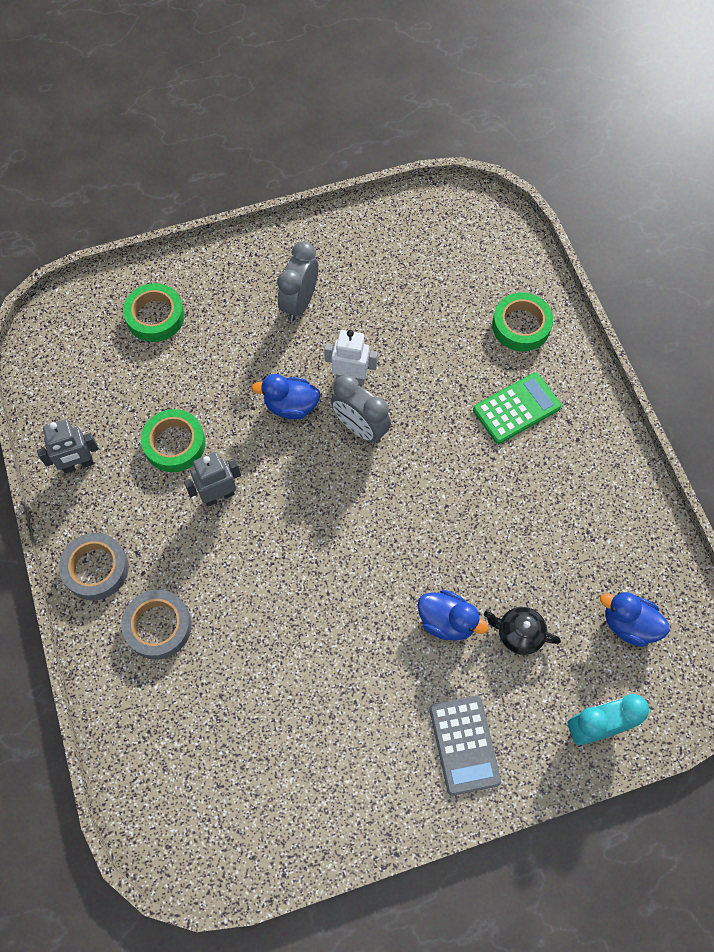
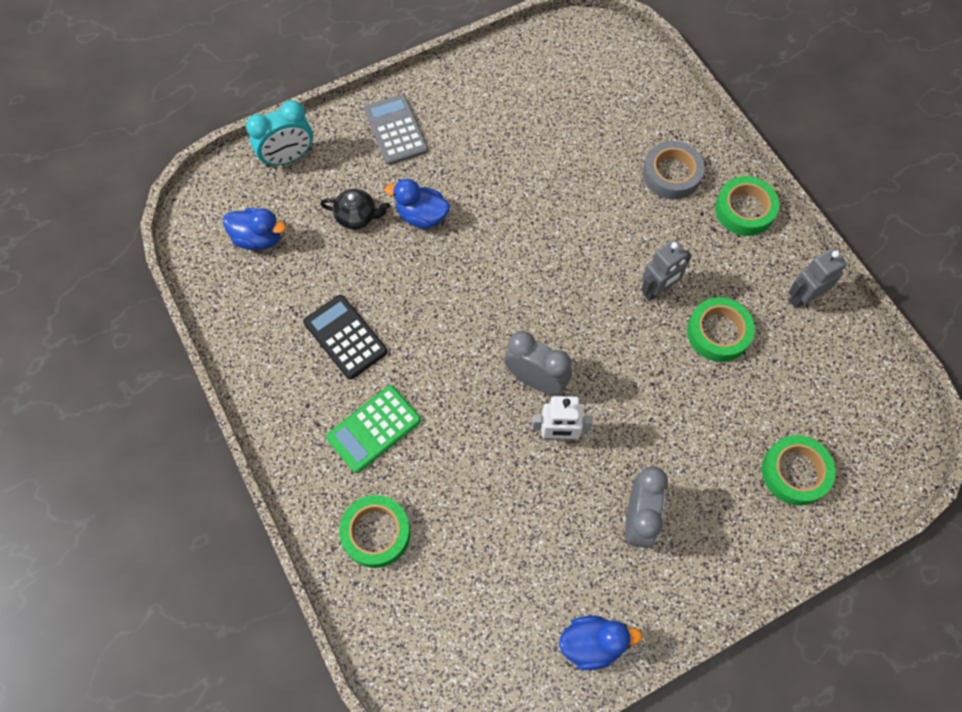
camera: 170 degrees right, 0 degrees up
(96, 569) = (744, 210): grey tape -> green tape
(291, 406) = (613, 392): blue duck -> blue duck (592, 644)
(538, 498) = (345, 337): none -> black calculator

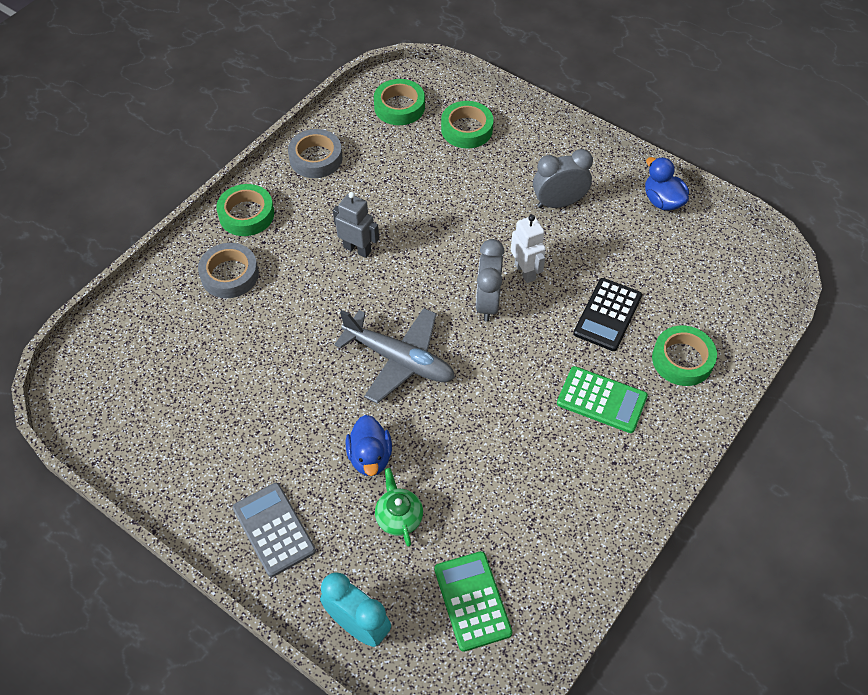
camera: 115 degrees left, 10 degrees down
(258, 238) = (472, 601): blue duck -> green calculator
(345, 337) = (532, 463): black calculator -> black calculator (607, 315)
(357, 216) = (399, 516): black teapot -> green teapot
(396, 130) = (274, 529): grey calculator -> grey calculator turned 105 degrees clockwise
(507, 276) = (400, 360): none -> grey plane
(718, 333) = (376, 200): green tape -> green tape (399, 107)
(803, 297) = (316, 158): grey robot -> grey tape

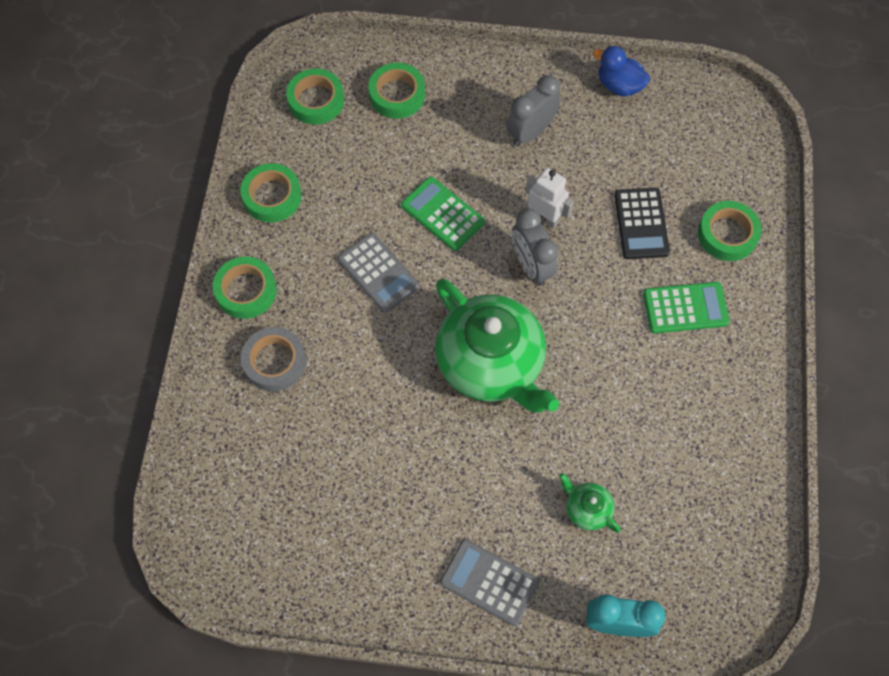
camera: 30 degrees left, 10 degrees up
(316, 158) = (272, 196): grey tape -> green tape
(357, 249) = (378, 273): grey robot -> grey calculator
(370, 457) = (526, 469): blue duck -> none
(400, 360) = (491, 363): grey plane -> green teapot
(472, 601) = (694, 547): green calculator -> green calculator (442, 214)

